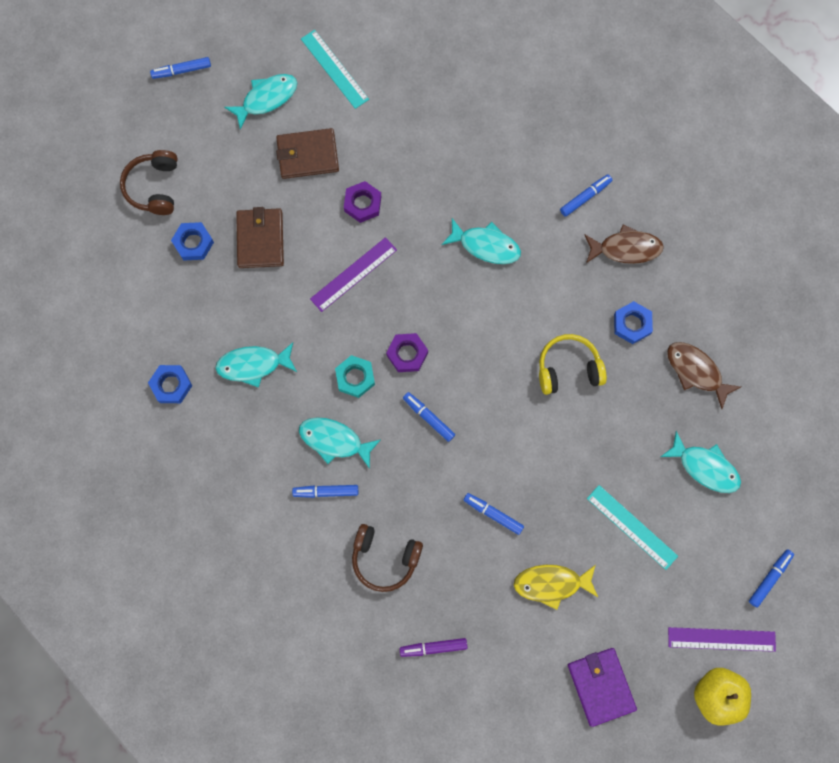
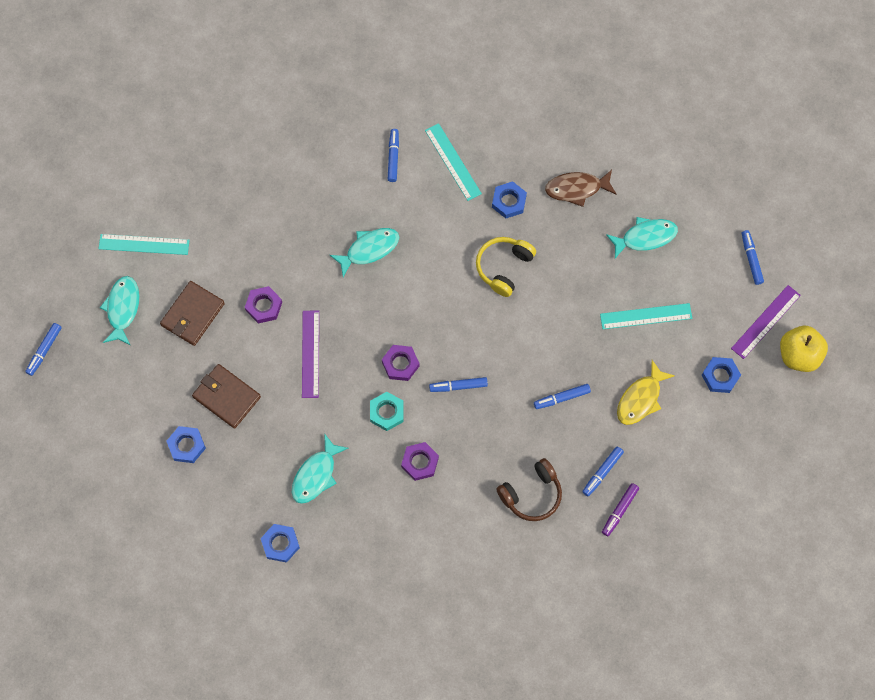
camera: 50 degrees left, 5 degrees down
(154, 187) = (118, 440): brown headphones -> none
(326, 492) = (451, 497): blue marker -> blue marker (602, 472)
(334, 440) = (420, 462): turquoise fish -> purple nut
(601, 686) = (734, 423): purple wallet -> none
(626, 248) = (453, 162): brown fish -> turquoise ruler
(633, 638) = (720, 376): none -> blue nut

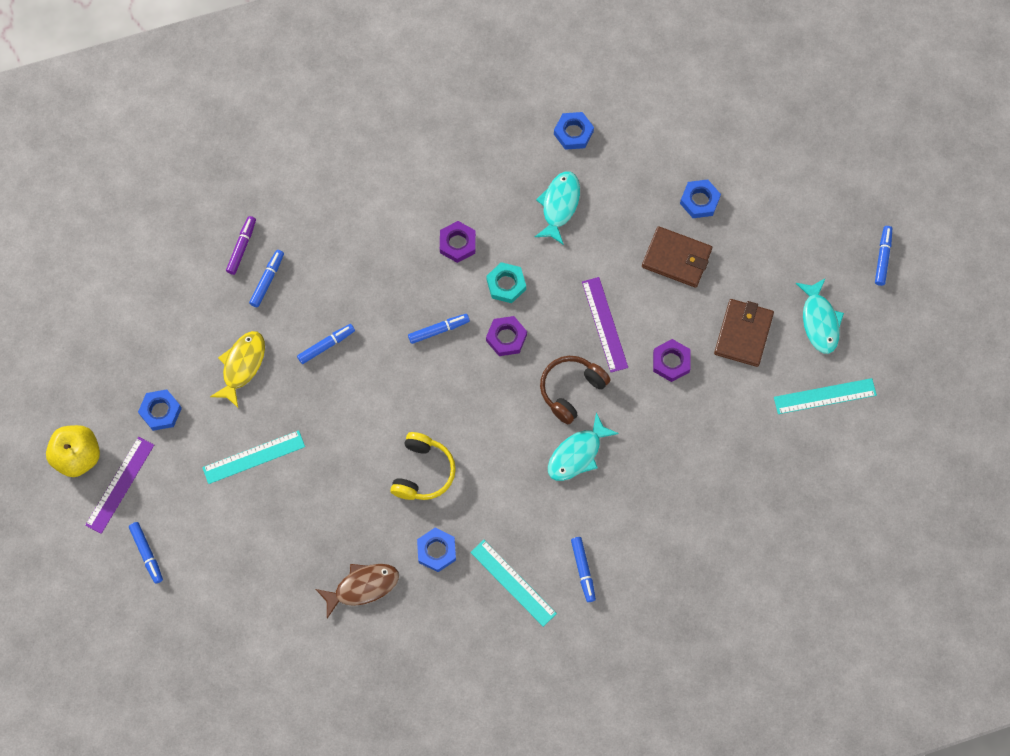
camera: 165 degrees right, 0 degrees up
(531, 494) = (335, 241): brown headphones -> brown headphones (571, 390)
(645, 237) = (272, 548): turquoise fish -> none

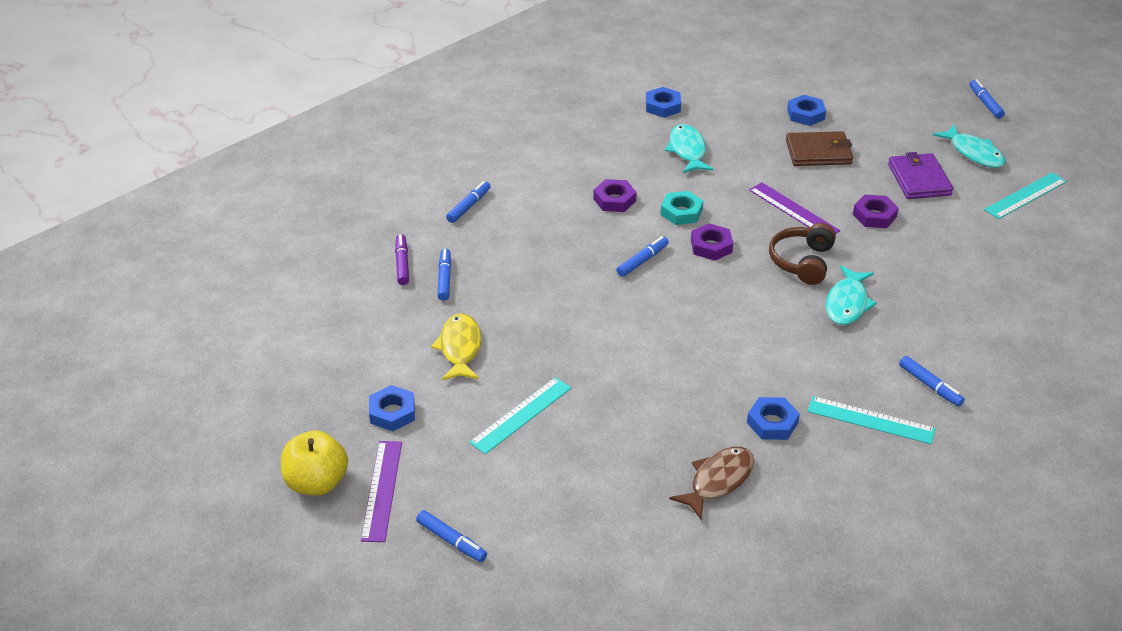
camera: 25 degrees left, 30 degrees down
(326, 345) = (538, 306): blue marker -> blue marker (469, 206)
(423, 472) = (708, 366): yellow headphones -> none
(743, 334) = (919, 179): brown wallet -> purple wallet

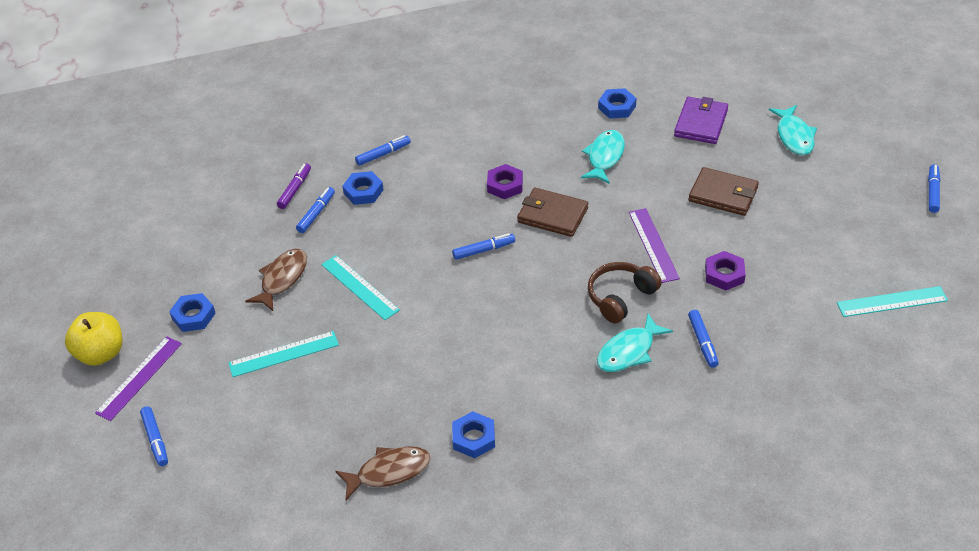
camera: 30 degrees right, 5 degrees up
(460, 348) = (282, 279): yellow fish -> brown fish
(681, 212) = (552, 215): turquoise nut -> brown wallet
(711, 246) = (552, 256): purple nut -> none
(805, 114) = (742, 152): blue nut -> blue nut (363, 191)
(870, 420) = (559, 469): turquoise ruler -> turquoise ruler (359, 287)
(919, 179) = (798, 251): purple wallet -> purple wallet (701, 123)
(930, 386) = (639, 457): blue marker -> blue marker (703, 342)
(974, 153) = (876, 241): turquoise fish -> turquoise fish (794, 136)

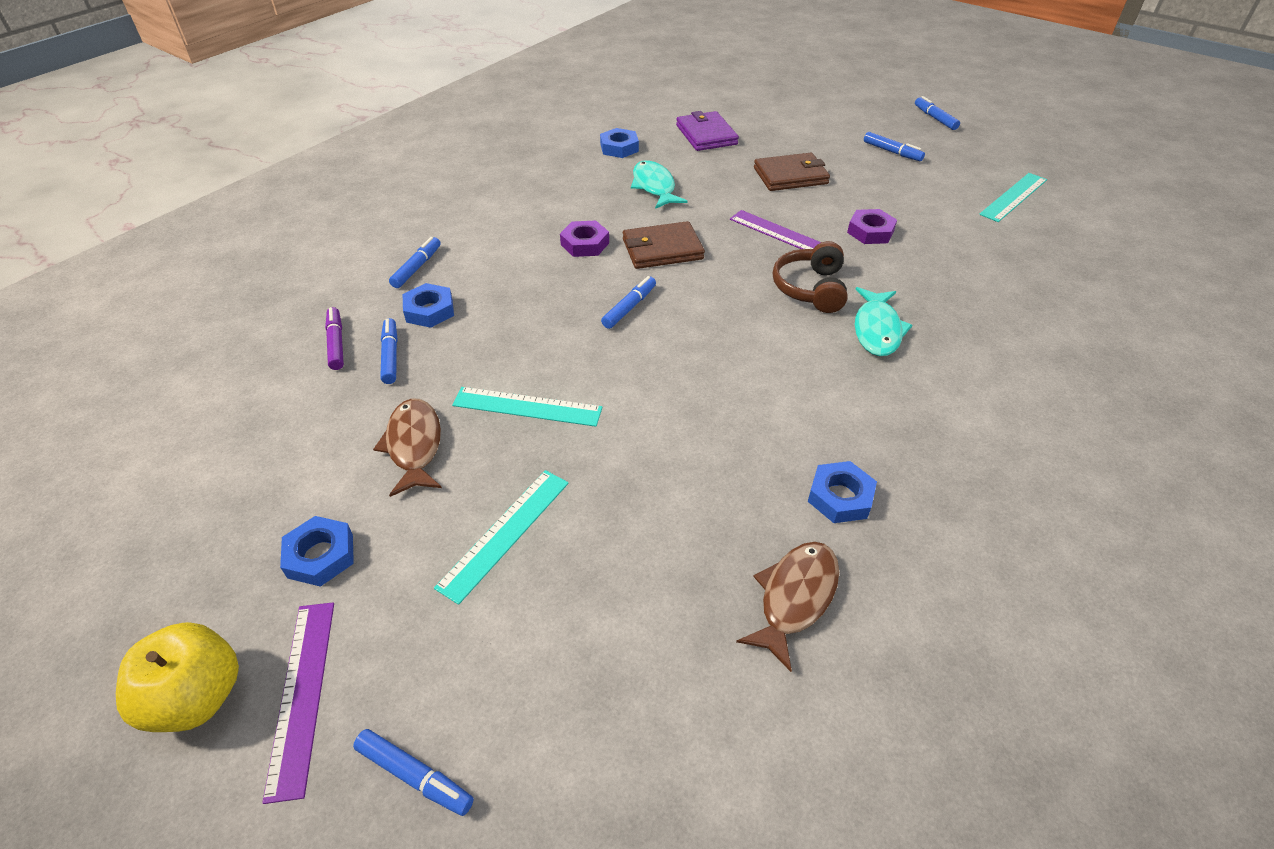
camera: 40 degrees left, 0 degrees up
(703, 342) = (925, 291): blue marker -> blue marker (892, 152)
(794, 136) = (790, 119): turquoise fish -> none

